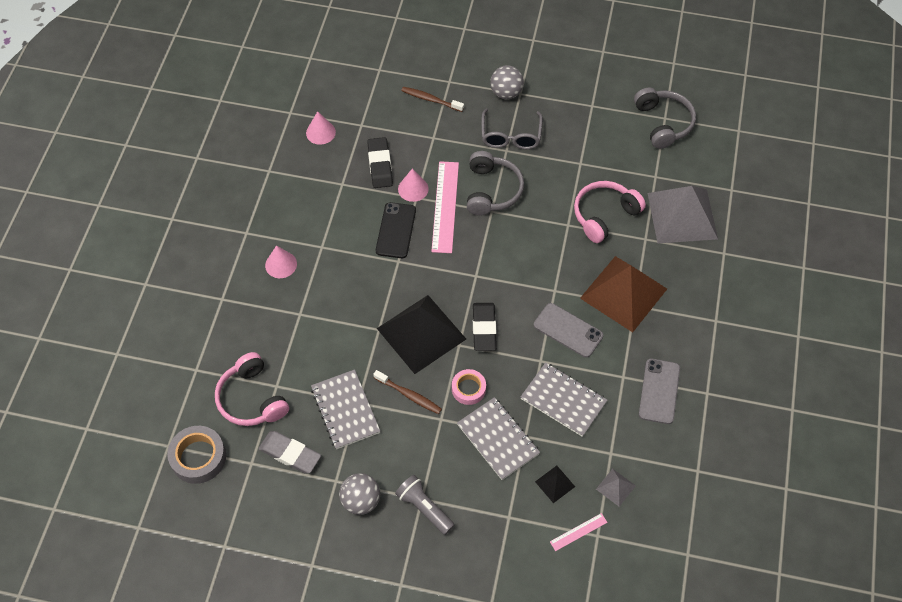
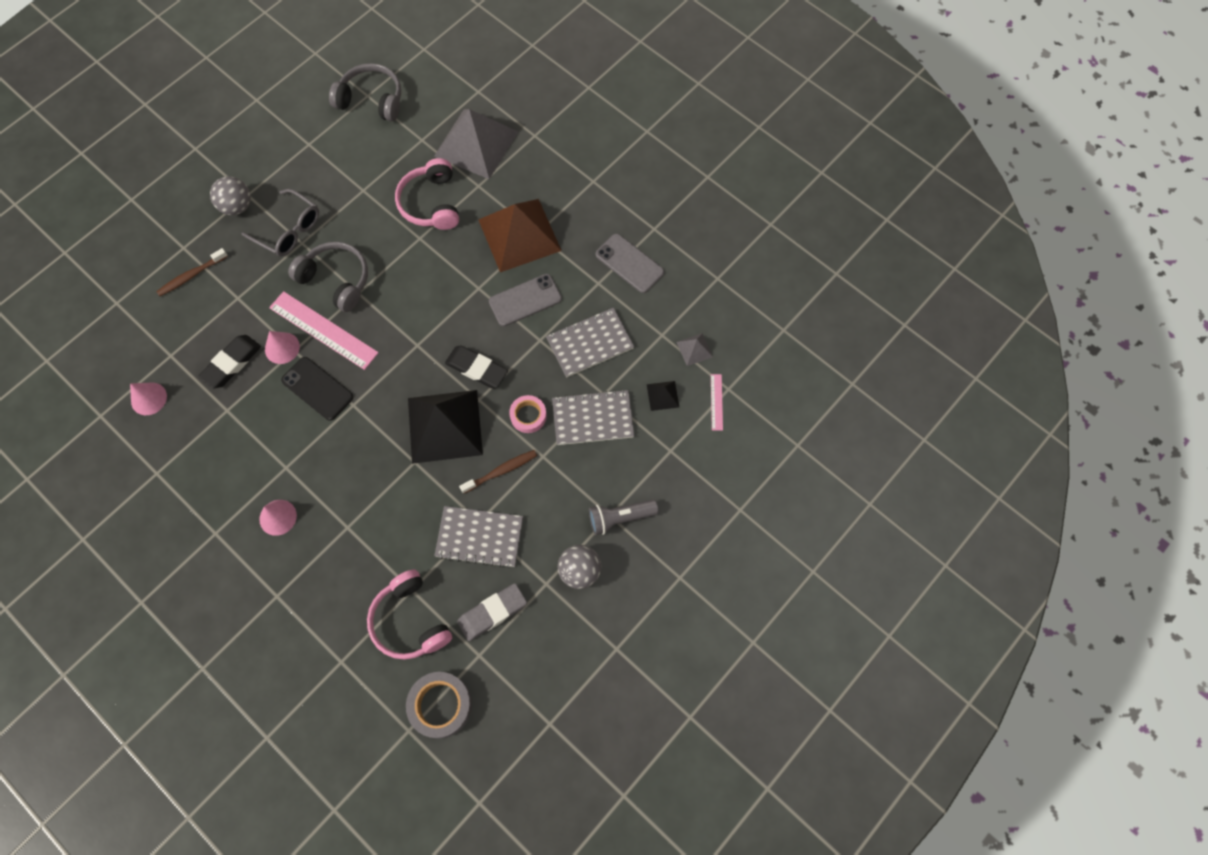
camera: 60 degrees left, 10 degrees up
(252, 399) = (410, 621): pink headphones -> pink headphones turned 60 degrees clockwise
(380, 165) = (232, 363): black eraser -> black eraser turned 75 degrees counterclockwise

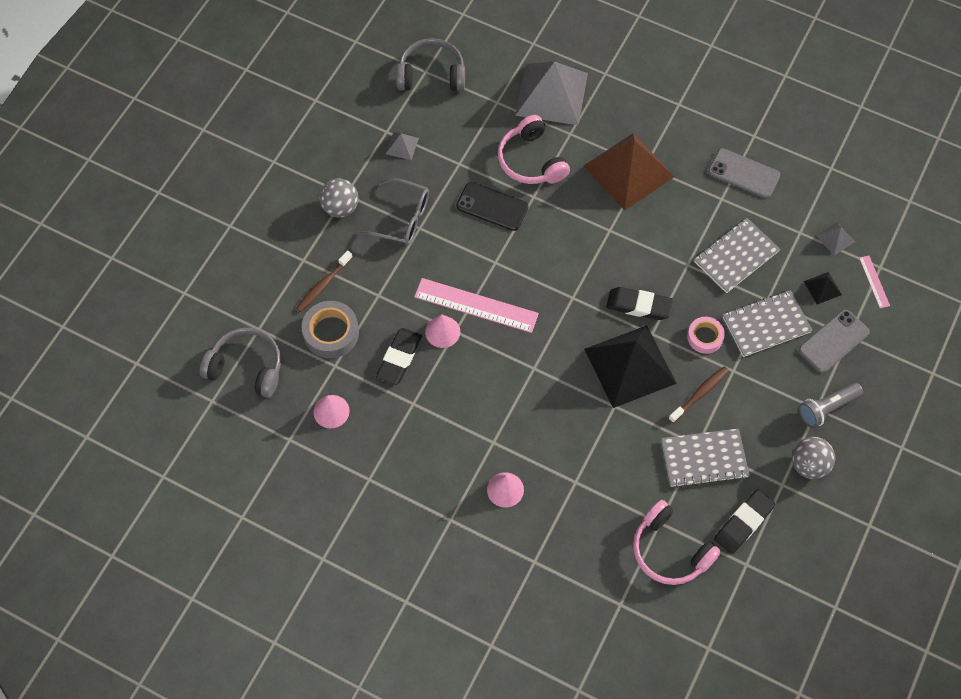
camera: 15 degrees left, 5 degrees down
(317, 161) = (402, 146): none -> grey pyramid
(317, 388) = (493, 361): black phone -> black phone (492, 206)
(336, 280) = (469, 255): grey headphones -> grey headphones (246, 367)
(440, 705) = (729, 618): grey tape -> grey tape (331, 333)
(492, 612) = (743, 523): grey eraser -> black eraser
(525, 300) = (659, 231): grey phone -> grey phone (833, 341)

